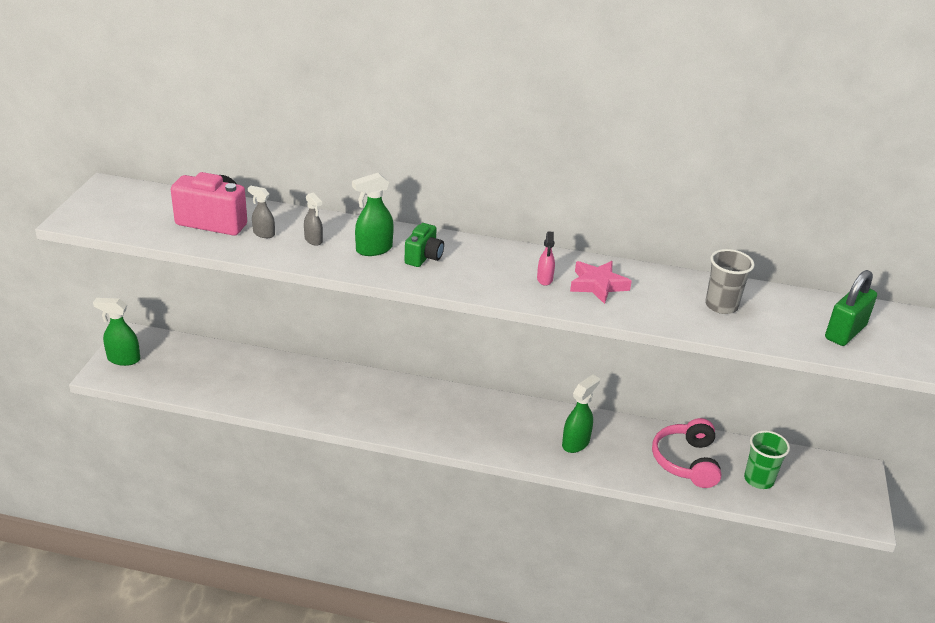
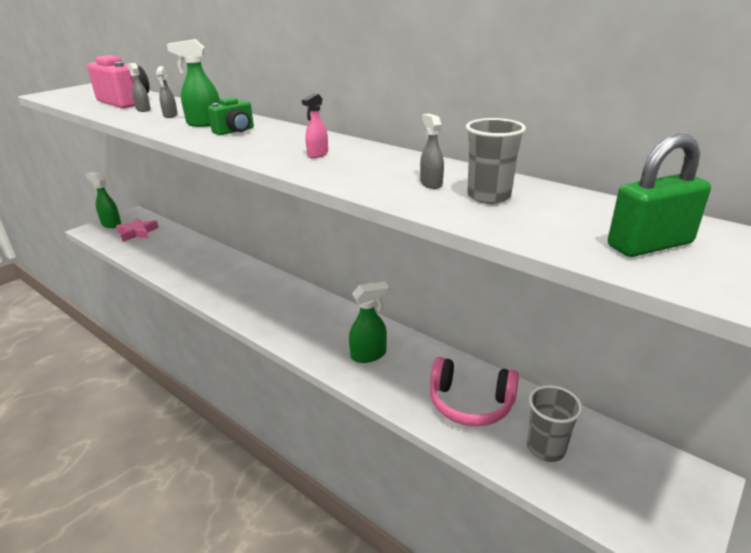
camera: 30 degrees right, 5 degrees down
(598, 285) = (365, 164): pink star -> pink star (137, 233)
(670, 299) = (431, 183): none -> grey spray bottle
(686, 461) = (470, 403): pink headphones -> pink headphones turned 105 degrees counterclockwise
(758, 479) = (546, 448): green cup -> grey cup

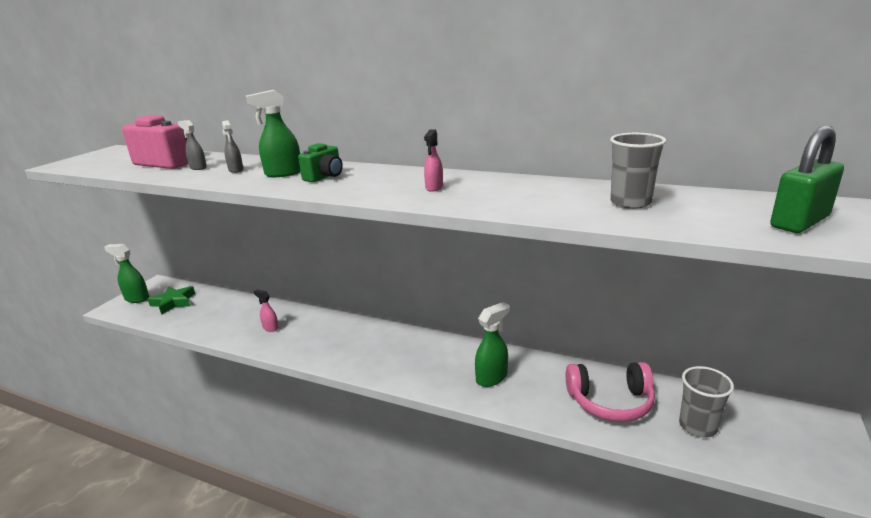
camera: 15 degrees left, 5 degrees down
(137, 233) = (173, 302): pink star -> green star
(202, 270) = (270, 328): none -> pink spray bottle
(431, 183) = (569, 199): grey spray bottle -> none

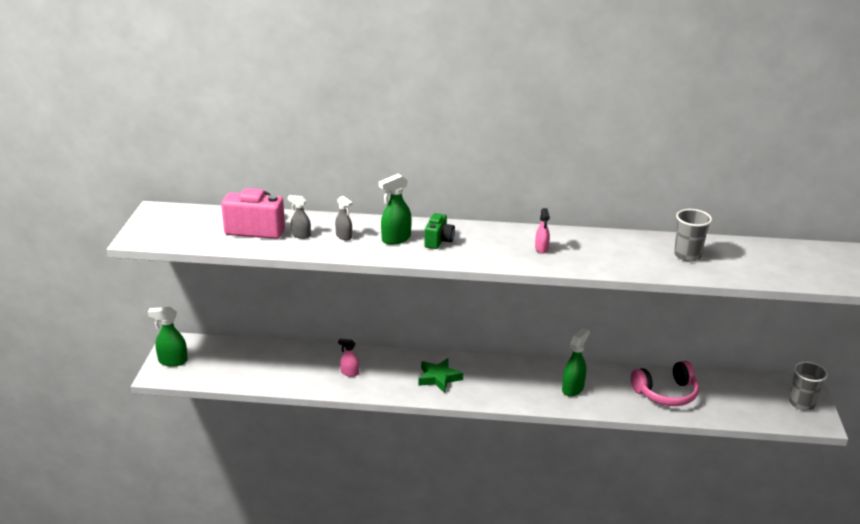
camera: 20 degrees left, 5 degrees up
(173, 302) = (220, 360): green star -> green star (439, 378)
(697, 426) = (728, 401): grey cup -> grey cup (802, 403)
(800, 222) = (789, 266): green padlock -> none

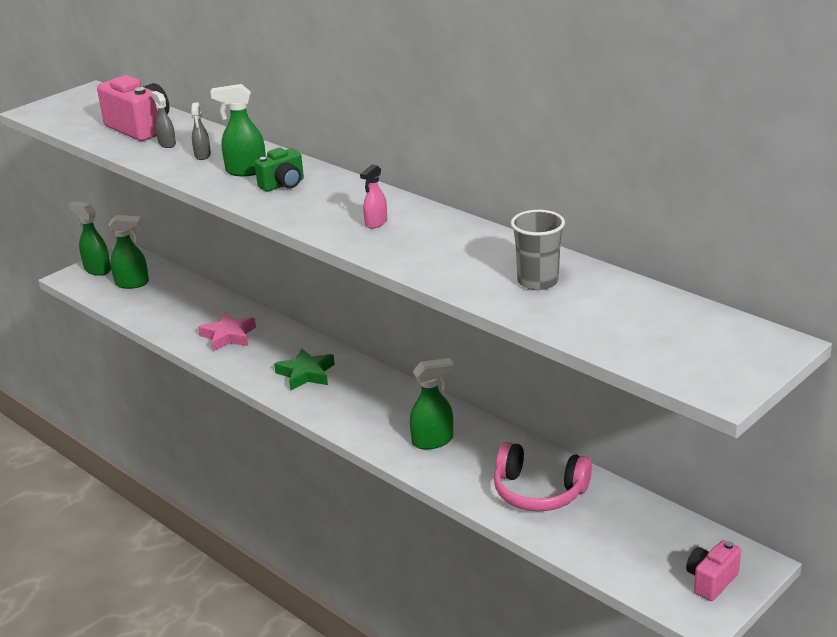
camera: 40 degrees right, 0 degrees up
(219, 362) = (132, 283): none -> green spray bottle
(349, 373) = (228, 336): pink spray bottle -> pink star
(802, 403) = (711, 581): grey cup -> pink camera

